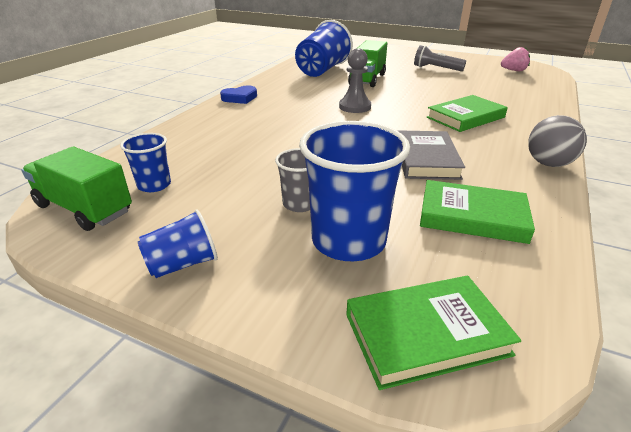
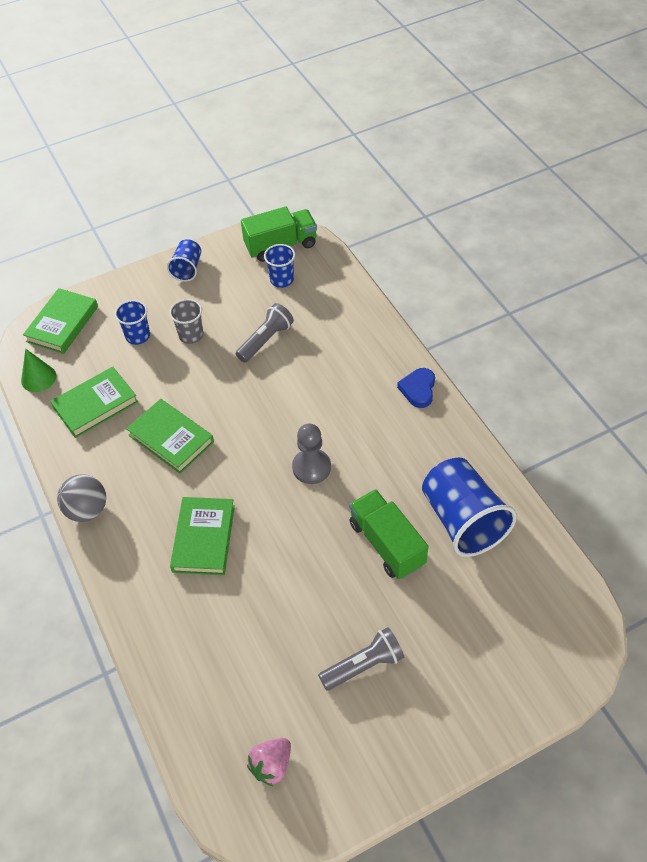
camera: 130 degrees right, 20 degrees up
(256, 162) = (266, 340): none -> grey flashlight
(348, 241) = (138, 336): blue cup -> blue cup, size x0.53
(426, 159) = (171, 438): grey book -> green book
(527, 287) = (38, 378): none -> green cone

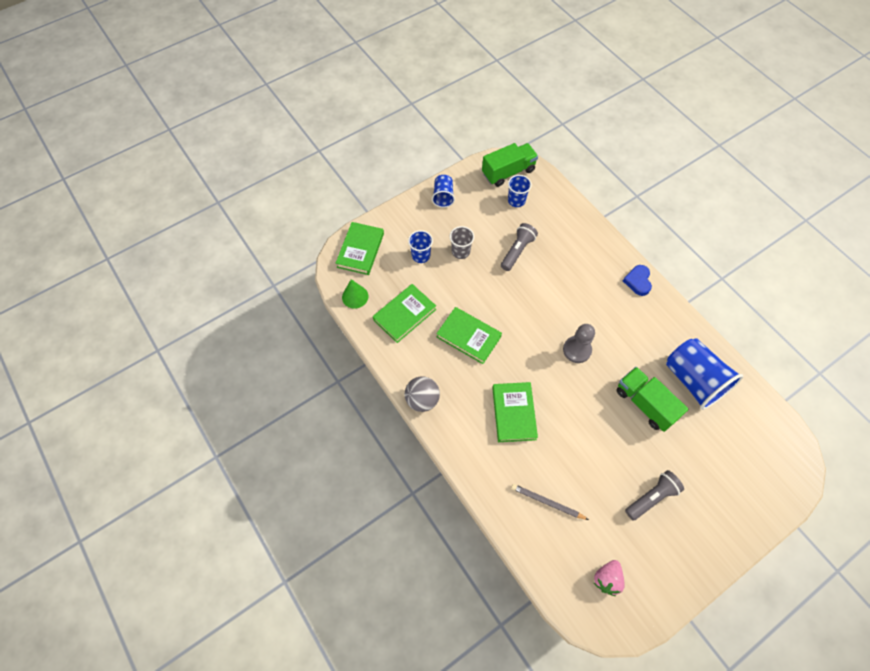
camera: 10 degrees left, 10 degrees up
(216, 656) = (547, 502): none -> grey pencil

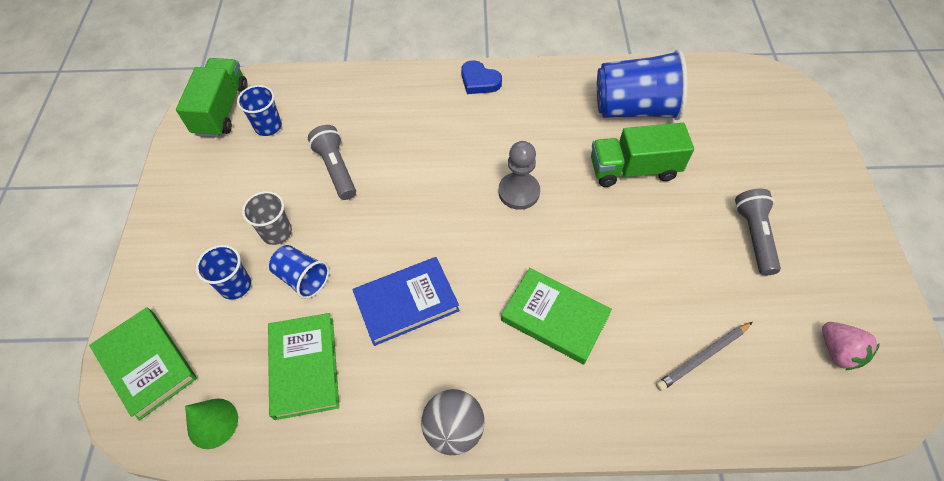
camera: 55 degrees left, 5 degrees down
(443, 197) = (178, 201): blue cup -> blue cup (302, 278)
(468, 337) = (406, 303): green book -> blue book

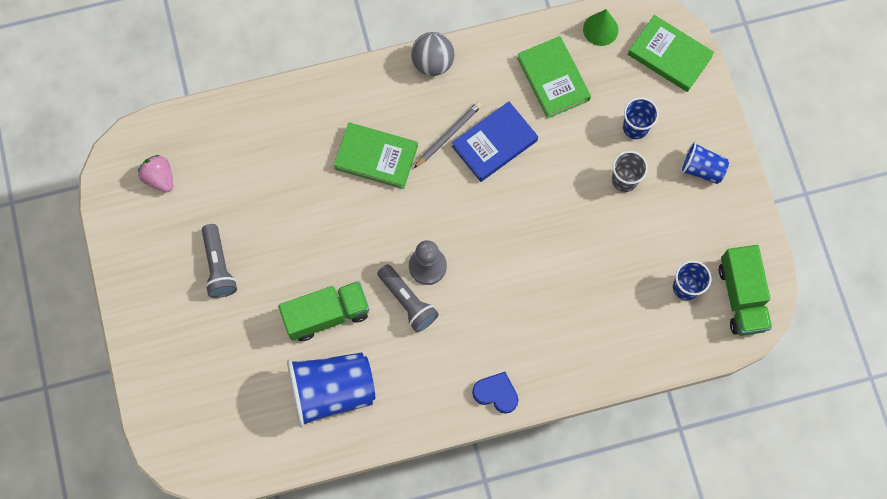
camera: 165 degrees right, 15 degrees up
(302, 278) = (585, 145): blue cup -> blue cup (701, 169)
(336, 169) = (600, 253): grey flashlight -> grey flashlight (408, 302)
(702, 357) = (261, 151): grey pencil -> grey pencil (448, 135)

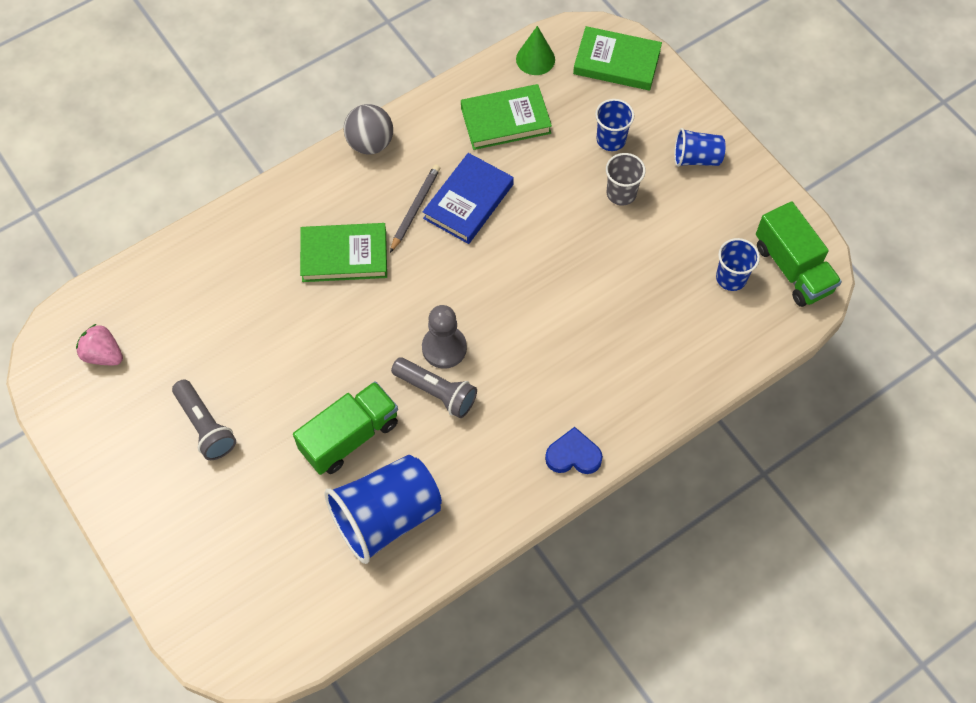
camera: 20 degrees left, 10 degrees down
(553, 79) = (505, 120): green book -> green book turned 60 degrees counterclockwise

